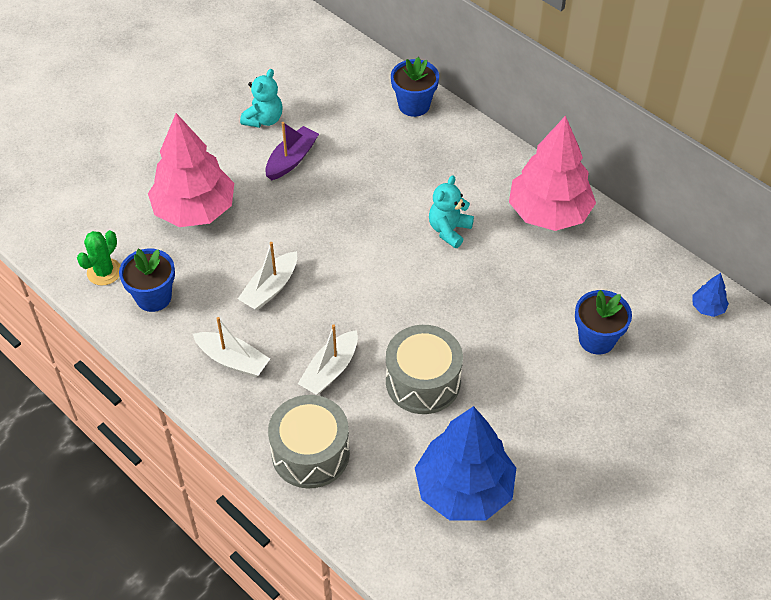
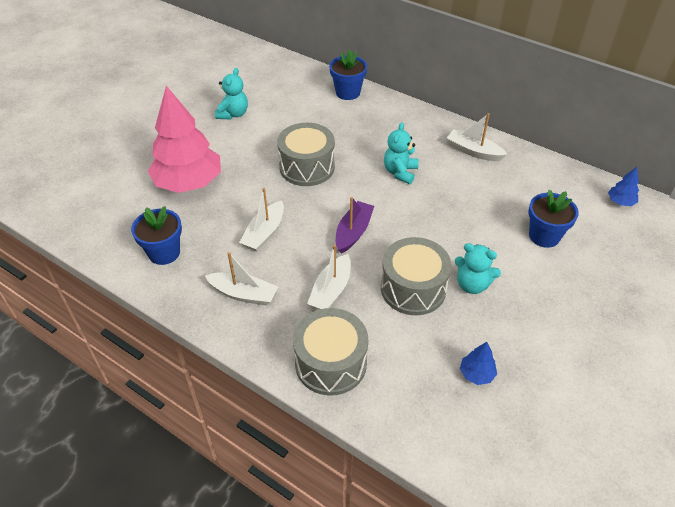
camera: 10 degrees left, 5 degrees down
(104, 272) = (117, 238): green cactus -> none
(291, 159) = (261, 138): purple boat -> purple boat (353, 232)
(338, 207) = (307, 167): none -> grey drum
(464, 489) = (476, 374): blue tree -> blue tree, size x0.40
(492, 387) = (472, 284): none -> turquoise teddy bear
(549, 213) = (473, 151): pink tree -> white boat

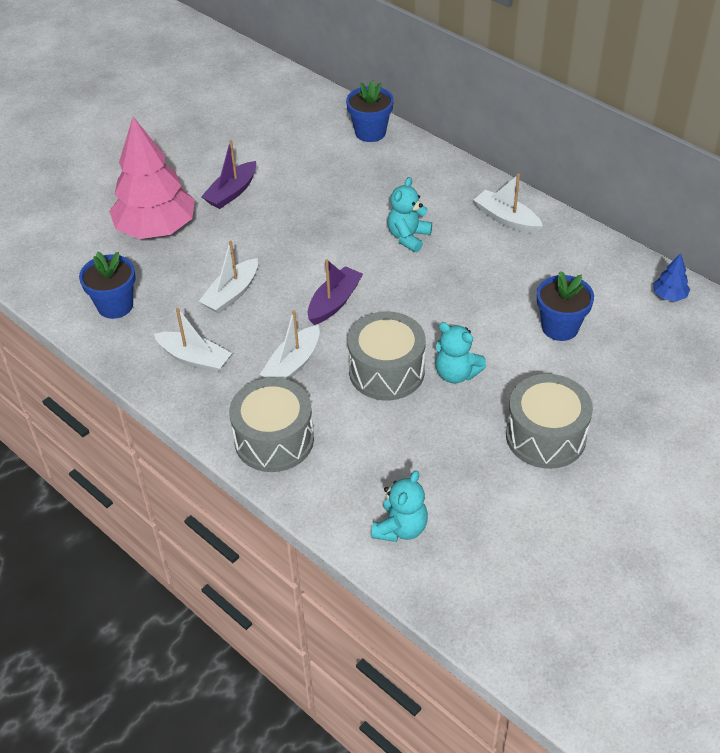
camera: 10 degrees right, 0 degrees up
(233, 114) = (224, 149): turquoise teddy bear -> turquoise teddy bear (400, 528)
(246, 148) = (231, 192): none -> purple boat
(307, 167) = (298, 221): grey drum -> grey drum (545, 436)
(476, 374) = (432, 467): blue tree -> none

